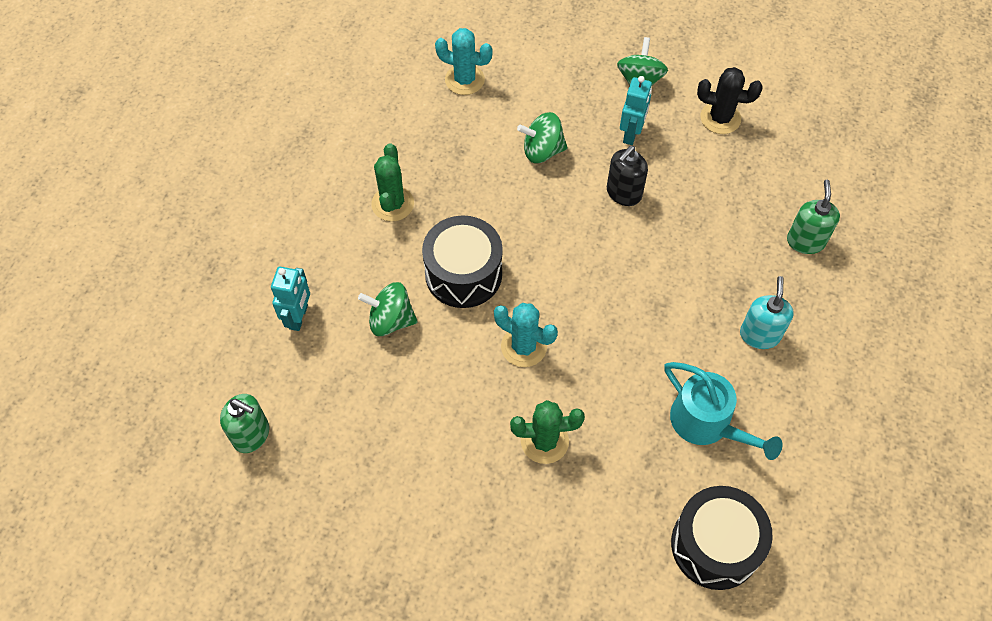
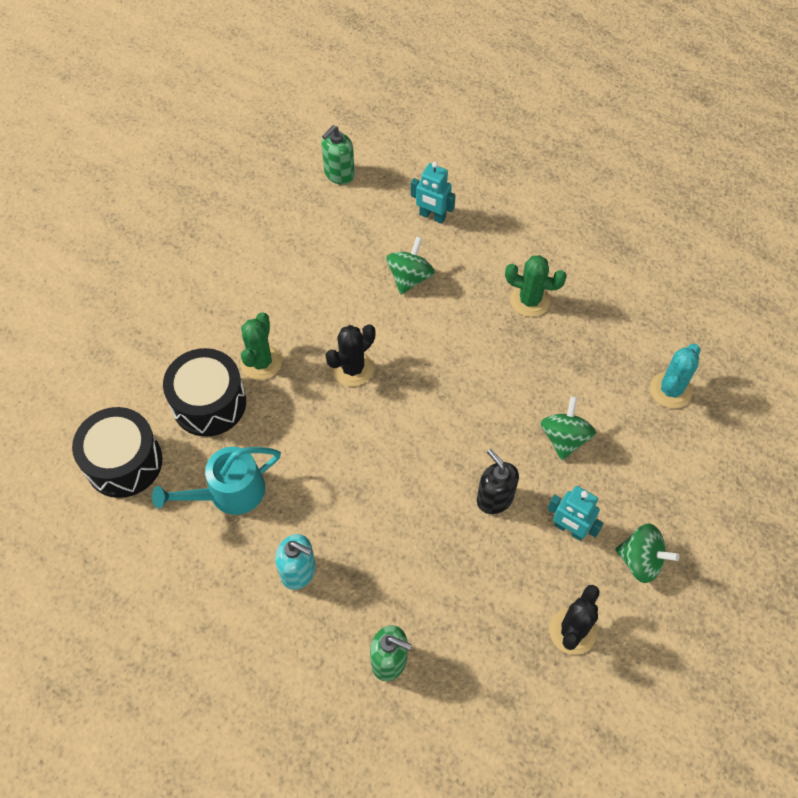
camera: 105 degrees right, 0 degrees up
(463, 274) = (440, 339): black drum -> black drum (209, 403)
(523, 347) = (352, 368): turquoise cactus -> black cactus

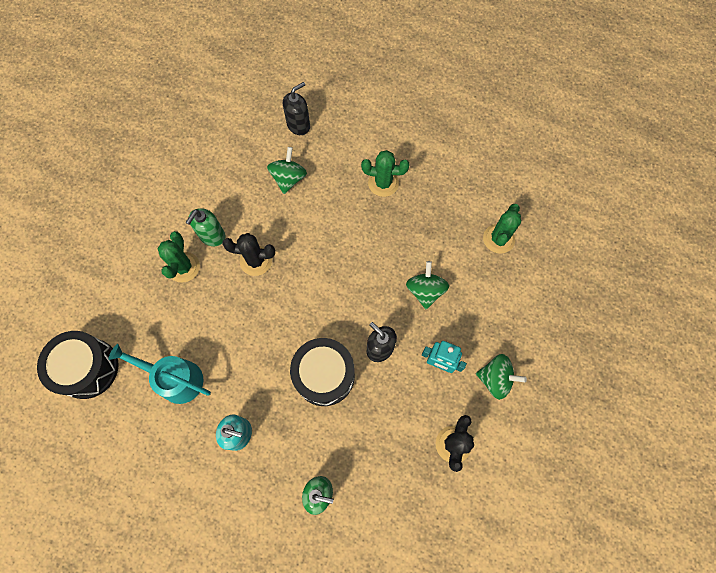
camera: 10 degrees left, 10 degrees up
(209, 403) = (148, 308): black drum -> black drum (324, 375)
(229, 492) = (175, 379): turquoise watering can -> turquoise watering can turned 60 degrees clockwise
(339, 174) = (221, 101): green soap dispenser -> green soap dispenser (212, 236)
(352, 368) = (256, 261): black cactus -> black cactus turned 60 degrees clockwise
(432, 216) = (298, 125): turquoise robot -> black soap dispenser
(670, 390) = (498, 239): turquoise cactus -> green cactus

